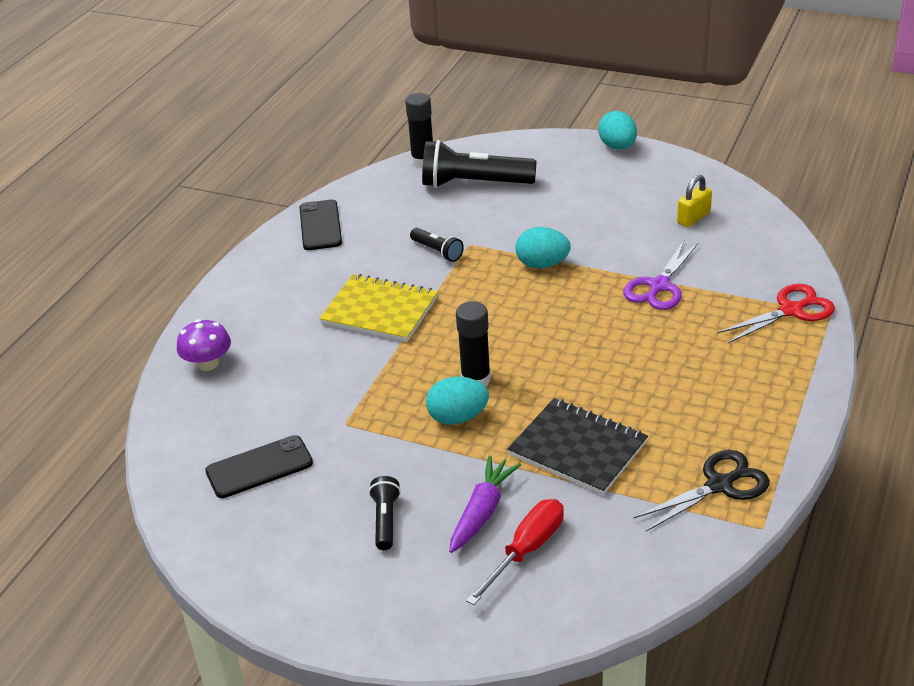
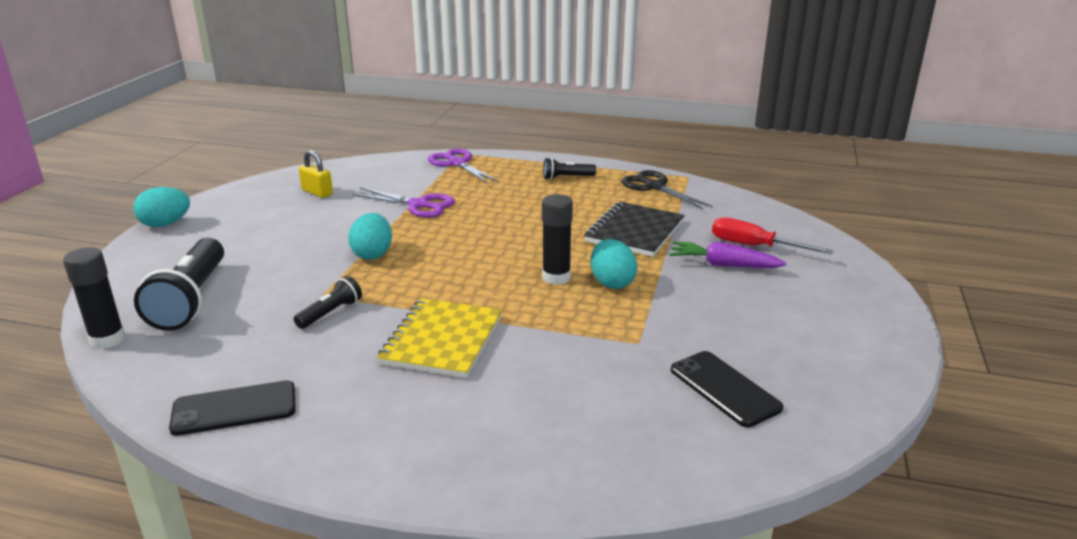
camera: 100 degrees left, 10 degrees down
(208, 363) = (551, 464): purple mushroom -> none
(386, 520) = (757, 307): black flashlight -> black flashlight (567, 177)
(791, 310) = (457, 163): red scissors -> purple scissors

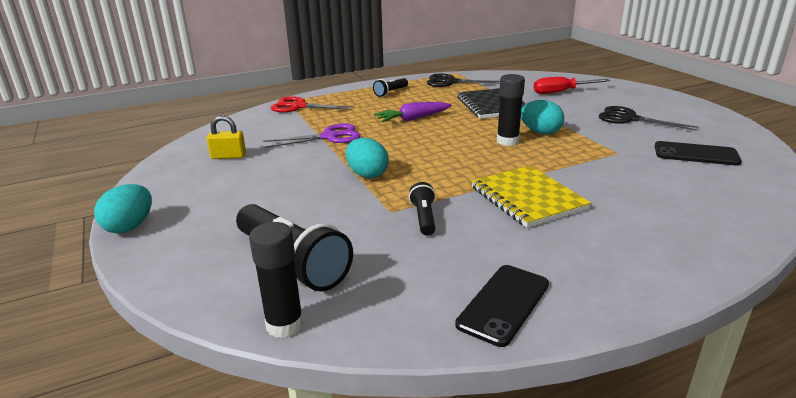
camera: 40 degrees left, 0 degrees up
(457, 163) = (299, 106): purple scissors -> red scissors
(723, 265) = (568, 104): purple carrot -> purple carrot (413, 119)
(754, 312) = (629, 119): none -> black scissors

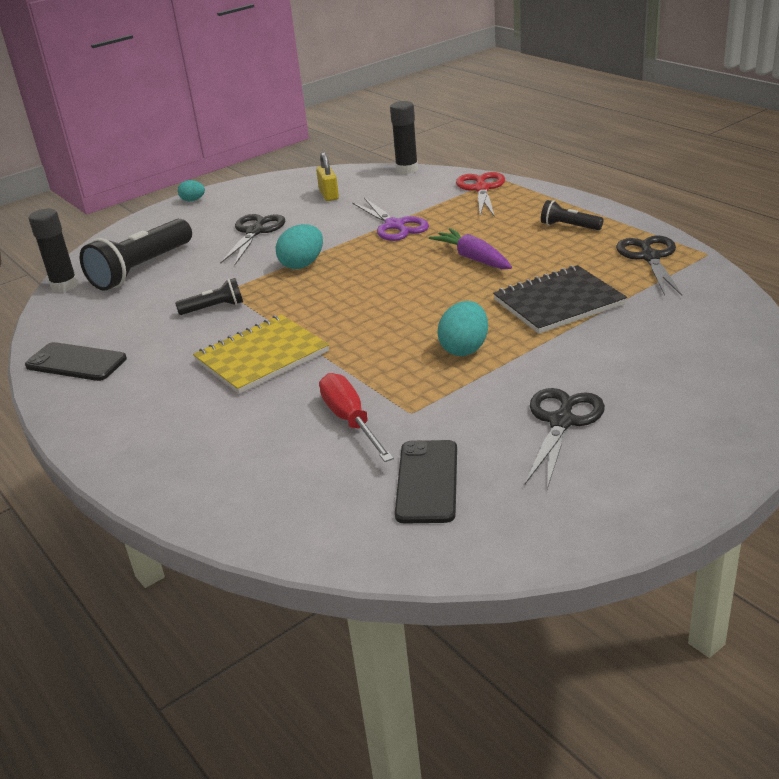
camera: 80 degrees right, 5 degrees up
(130, 227) = (193, 200): turquoise egg -> turquoise egg, size x0.60
(270, 193) = (255, 232): none -> black scissors
(507, 141) = (421, 328): black glue stick -> black glue stick (407, 169)
(561, 92) = (666, 353): red screwdriver -> red screwdriver (350, 421)

